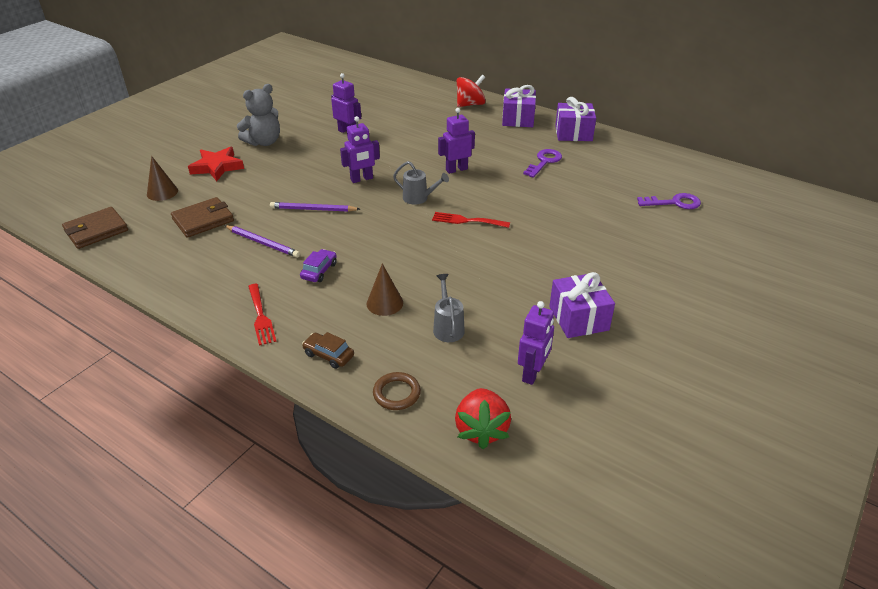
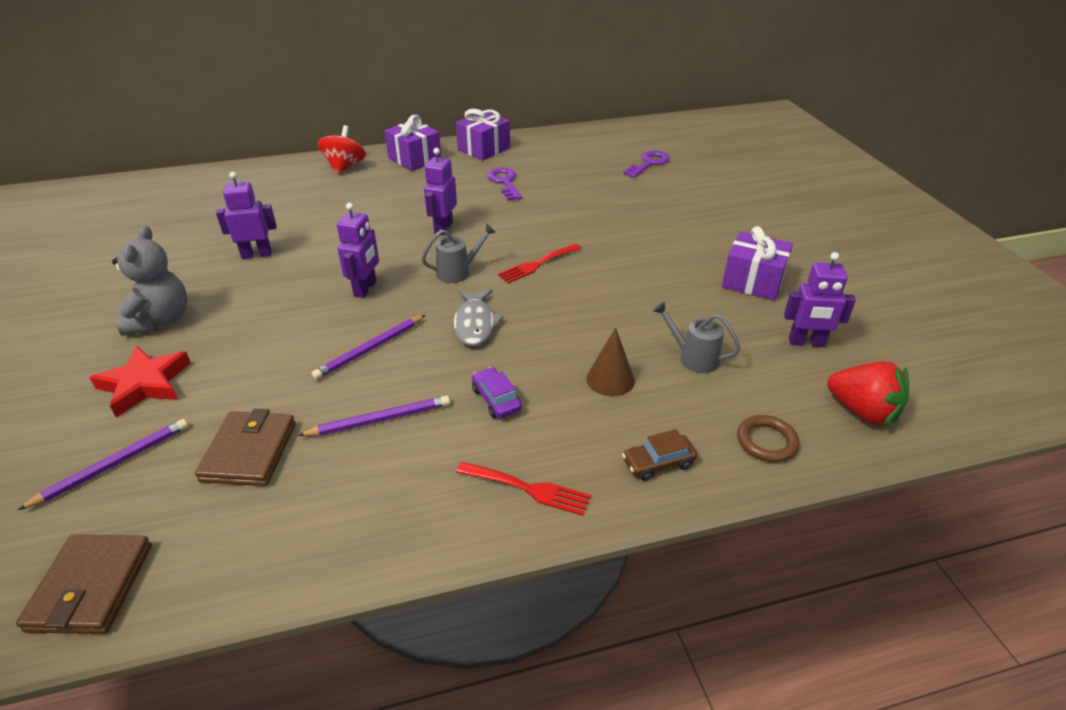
camera: 50 degrees left, 0 degrees up
(162, 192) = (113, 465): brown cone -> purple pencil
(376, 230) = (475, 324): none -> grey fish
(532, 373) = (806, 343): purple robot -> purple robot turned 120 degrees clockwise

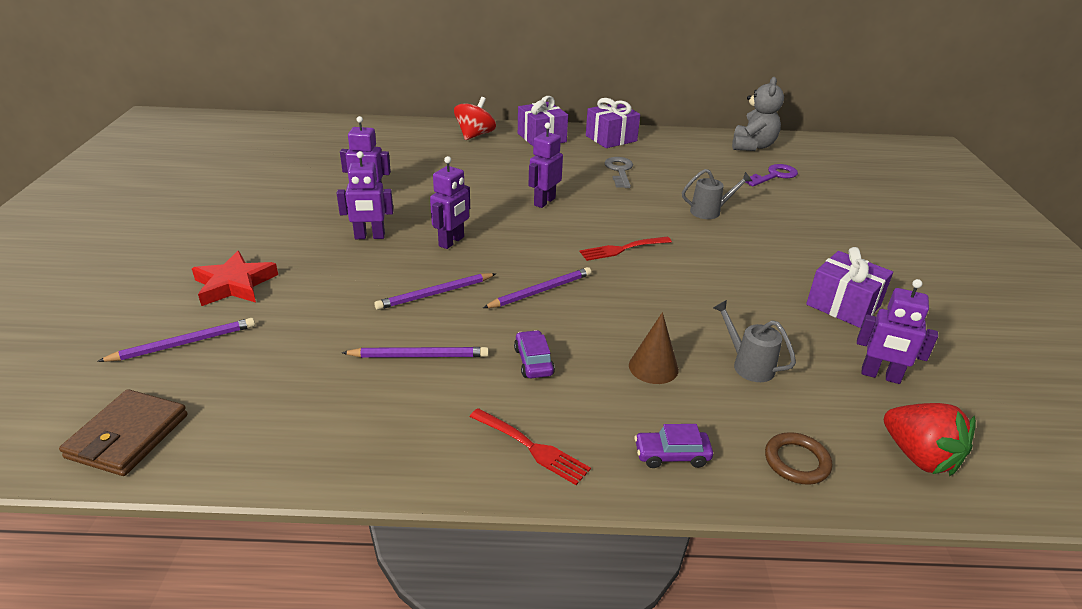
camera: 15 degrees right, 5 degrees down
(161, 320) = (268, 235): grey teddy bear -> grey teddy bear (752, 146)
(249, 452) = (296, 358): brown wallet -> none
(276, 300) = (369, 237): none -> purple robot
(459, 272) = (543, 242): grey watering can -> grey watering can (710, 211)
(475, 324) = (540, 291): grey fish -> purple pencil
(505, 182) = (619, 171): purple key -> grey key
(658, 463) = (671, 455): brown car -> purple car

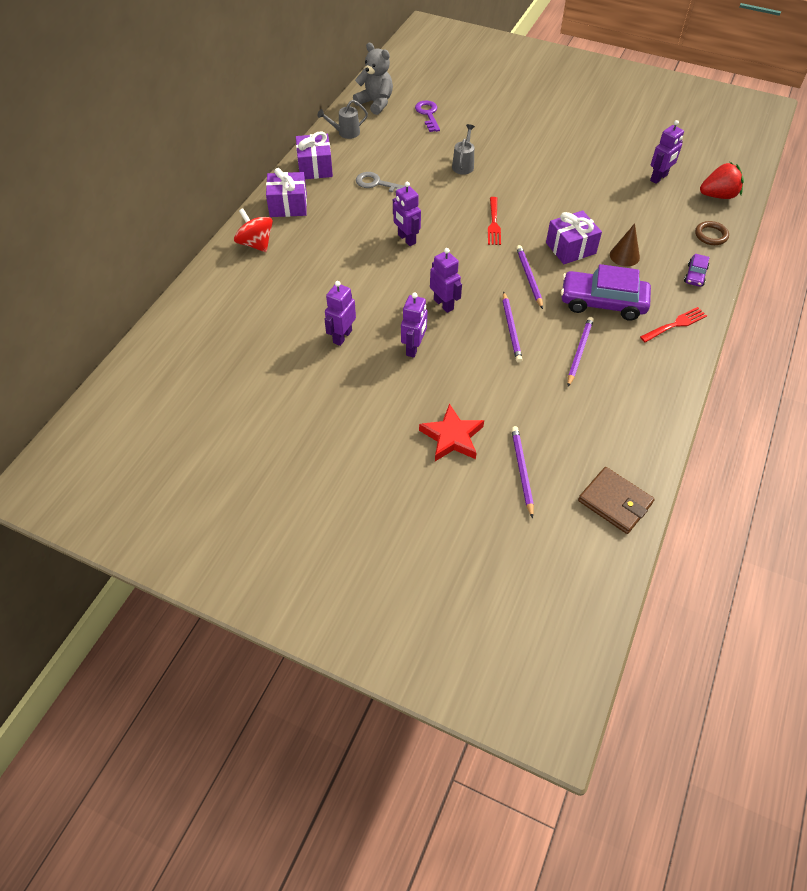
camera: 65 degrees left, 20 degrees up
(533, 361) = (602, 302): purple car -> purple car, size x2.12
(748, 365) = (634, 219): grey watering can -> grey watering can (345, 133)
(843, 305) = (594, 160): purple gift -> purple gift (570, 248)

